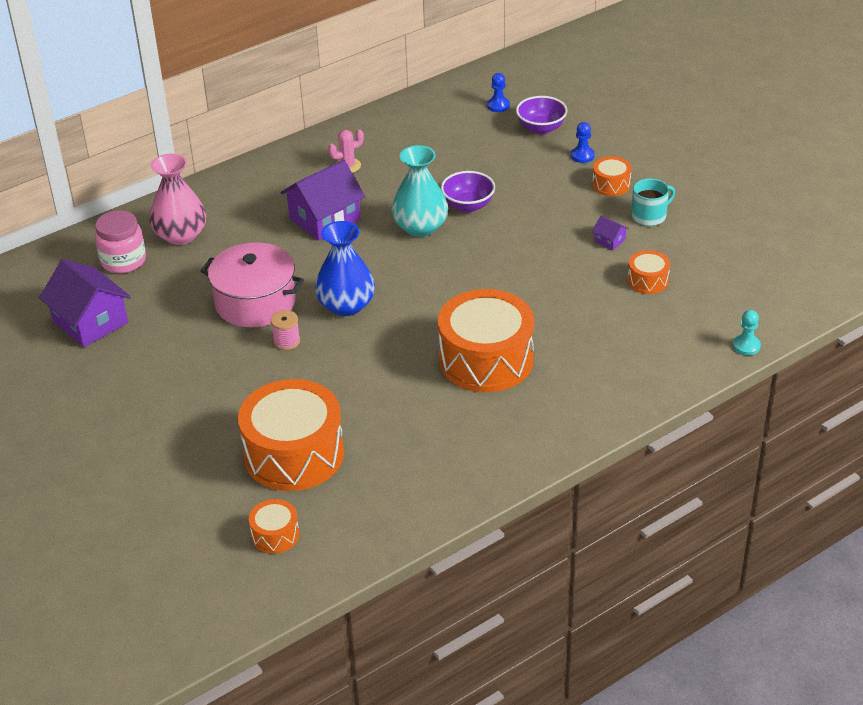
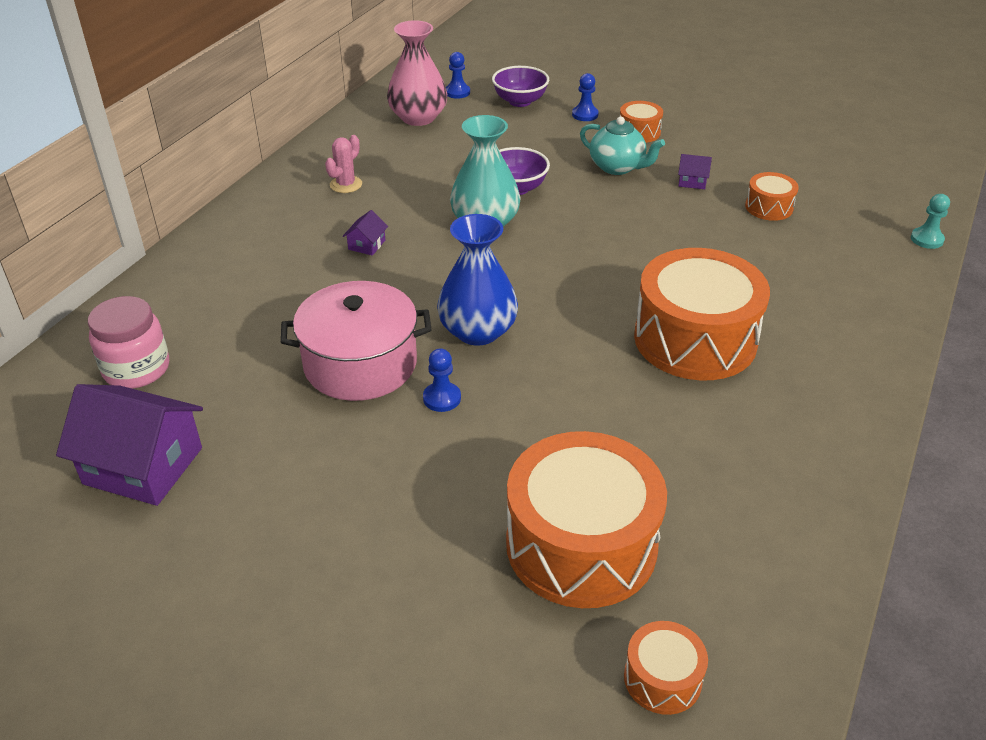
camera: 30 degrees left, 0 degrees up
(180, 235) = (195, 314): pink vase -> pink vase (418, 117)
(286, 341) = (442, 398): pink spool -> blue pawn
(325, 219) = (367, 245): purple house -> purple house, size x0.43
(562, 211) = (617, 167): none -> turquoise teapot
(649, 216) = (705, 149): turquoise mug -> none

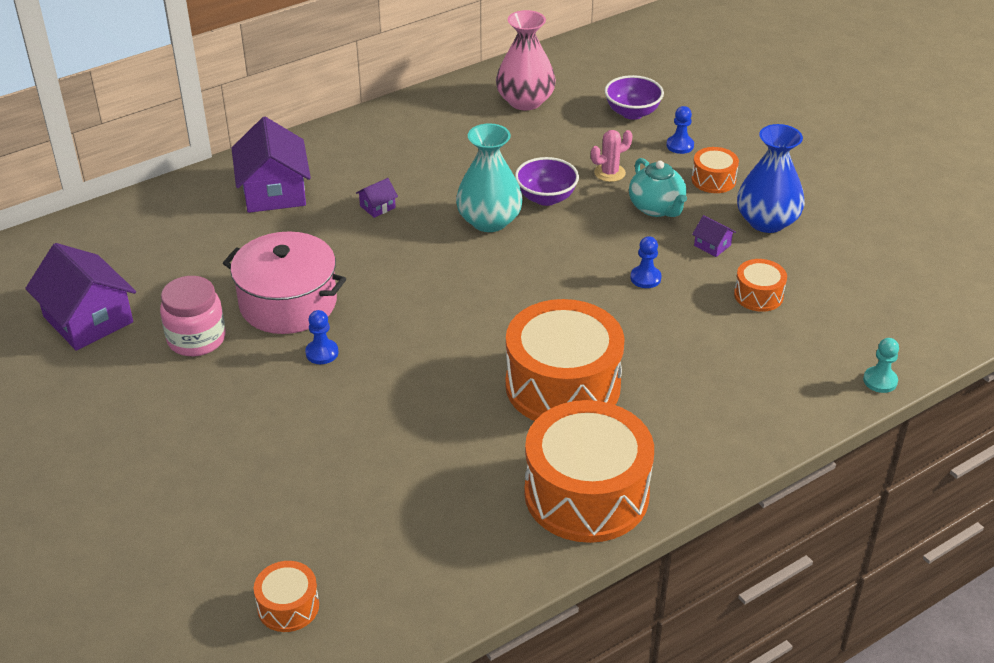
camera: 30 degrees right, 0 degrees up
(136, 369) = (136, 247): pink jar -> pink jar (196, 339)
(246, 265) = (274, 191): none -> purple house
(346, 185) = (408, 147): pink cactus -> pink cactus (609, 173)
(457, 92) = (583, 86): blue pawn -> blue pawn (645, 278)
(478, 331) = (396, 311): blue vase -> blue vase (767, 221)
(581, 544) = (320, 498): orange drum -> orange drum (586, 493)

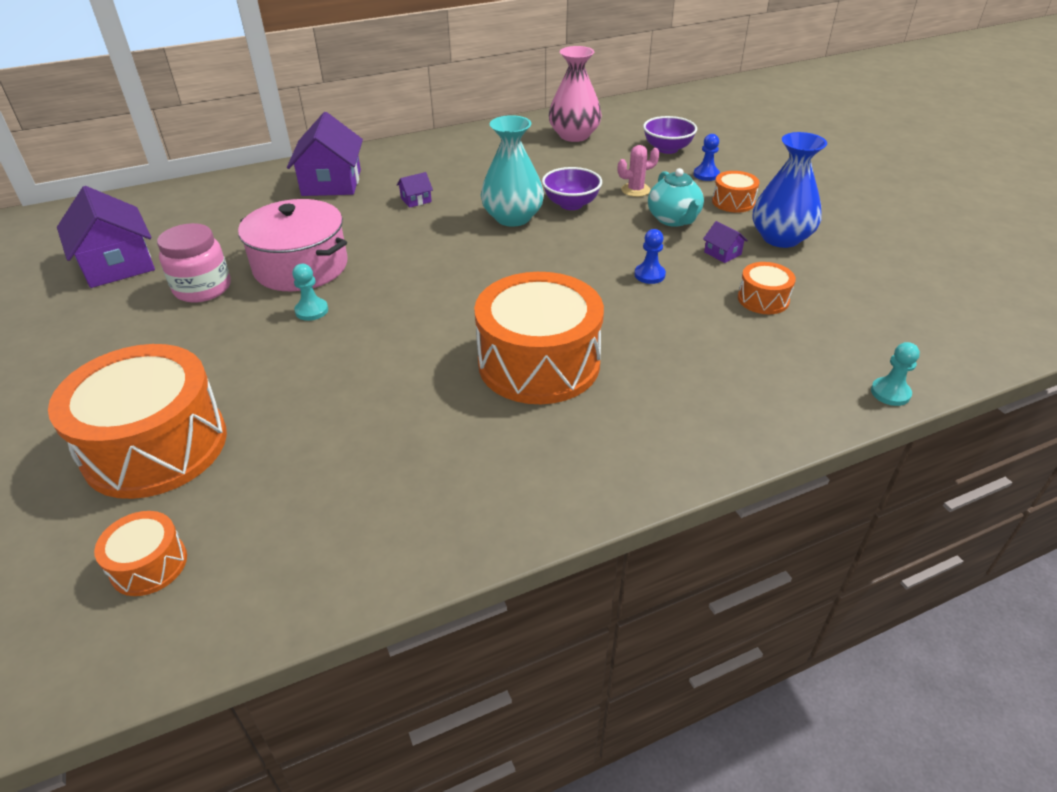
camera: 10 degrees right, 0 degrees up
(322, 353) = (311, 311): blue pawn -> turquoise pawn
(586, 493) = (532, 477): orange drum -> orange drum (155, 446)

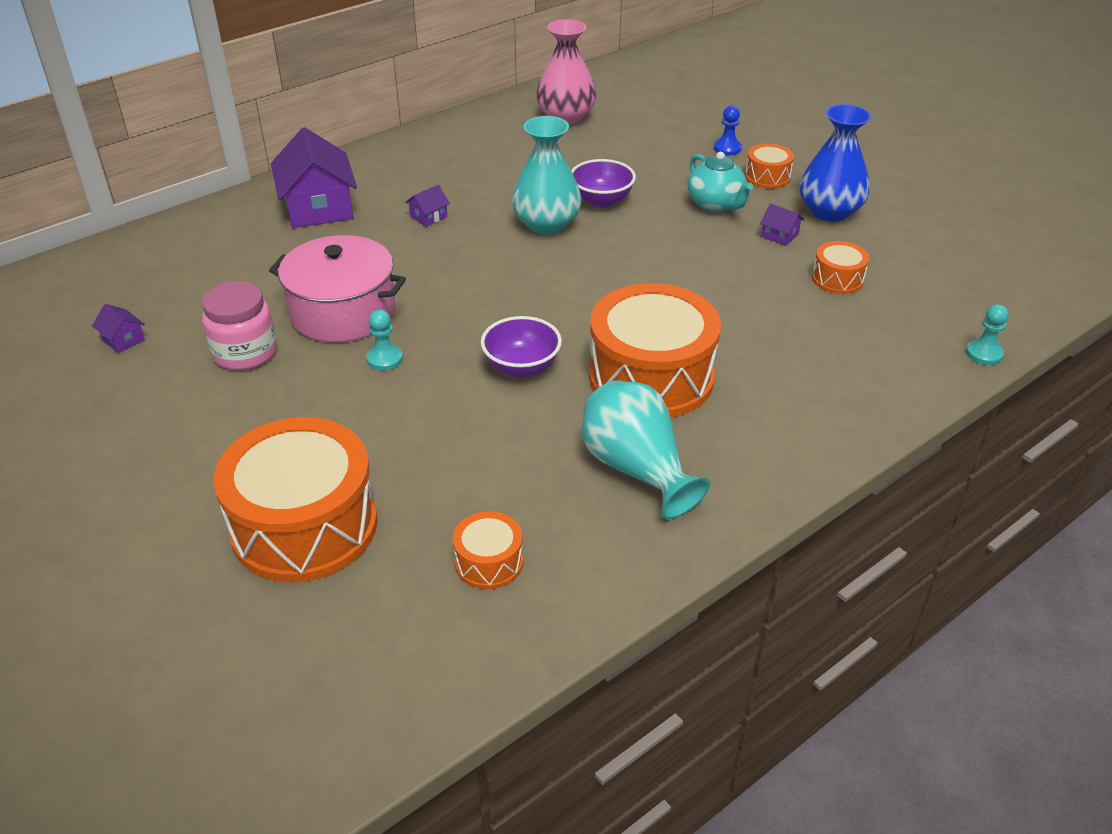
camera: 15 degrees left, 0 degrees up
(117, 264) = (123, 339): purple house -> purple house, size x0.43
(149, 565) = (373, 635): orange drum -> orange drum (489, 562)
(480, 449) = (636, 470): none -> turquoise vase
(635, 190) = (662, 175): pink cactus -> none
(649, 275) = (718, 269): blue pawn -> none
(667, 149) = (674, 122): purple bowl -> purple bowl (521, 367)

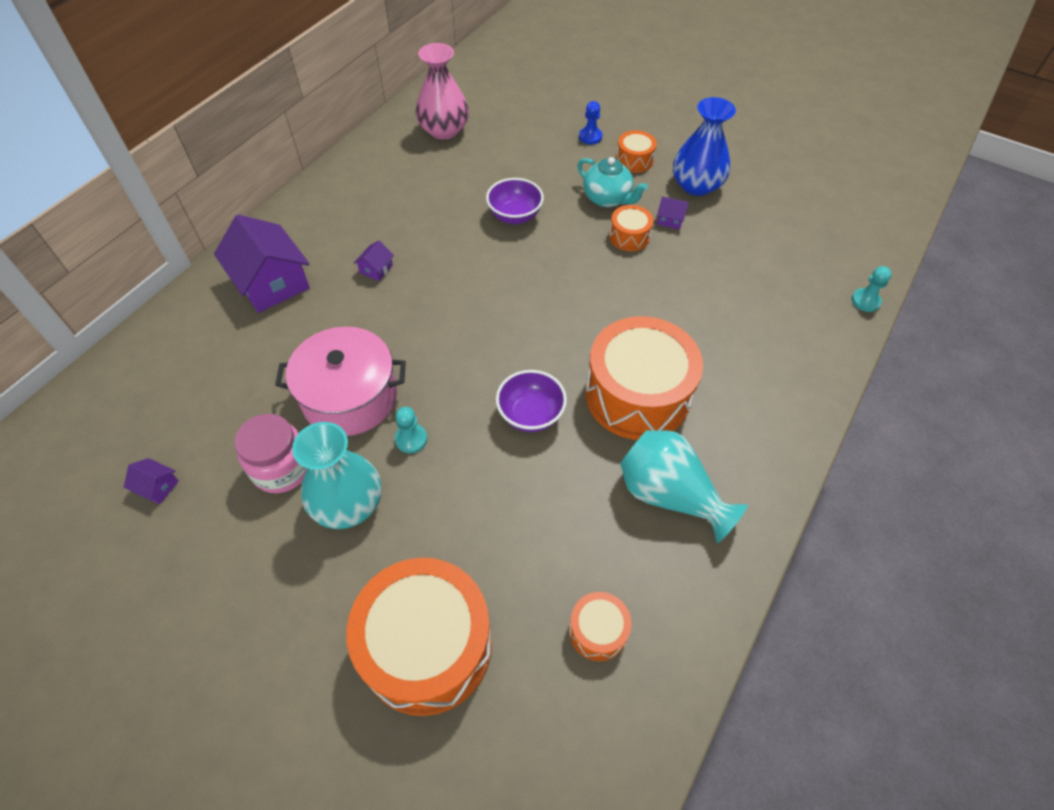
camera: 20 degrees left, 15 degrees up
(546, 224) = (481, 252): turquoise vase -> turquoise vase (348, 503)
(837, 279) = (732, 254): orange drum -> orange drum (629, 236)

